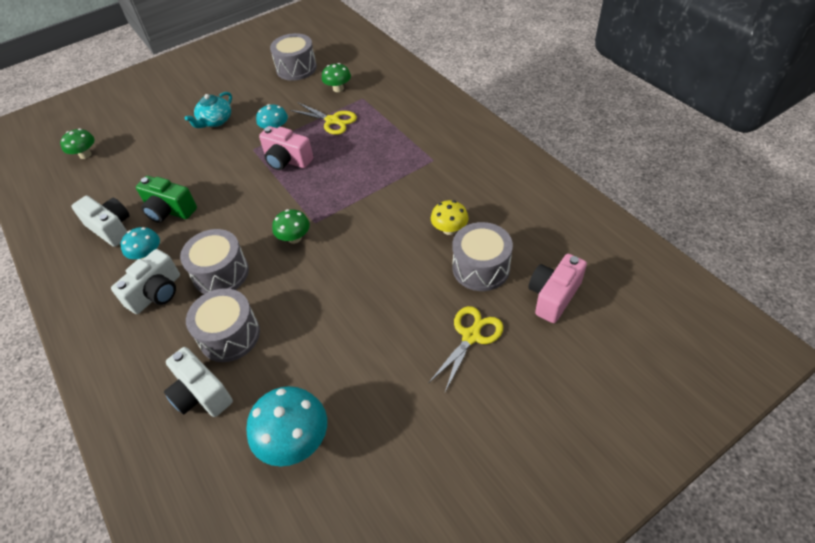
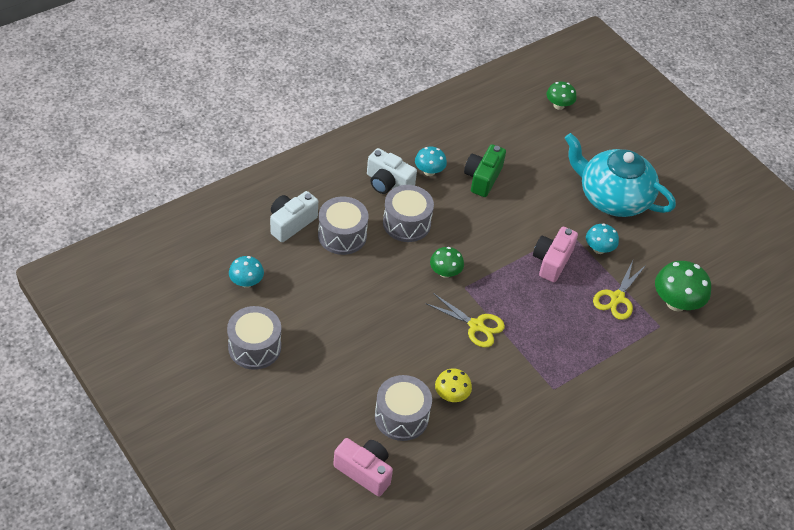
camera: 80 degrees right, 0 degrees up
(111, 228) = (462, 142): white camera -> none
(215, 121) = (613, 197): turquoise teapot -> turquoise teapot, size x2.00
(295, 441) = (246, 282): turquoise mushroom -> turquoise mushroom, size x0.61
(296, 68) = (713, 262): grey drum -> grey drum (254, 347)
(338, 89) = (676, 302): green mushroom -> green mushroom, size x1.63
(471, 336) = (326, 401): yellow scissors -> yellow scissors (476, 325)

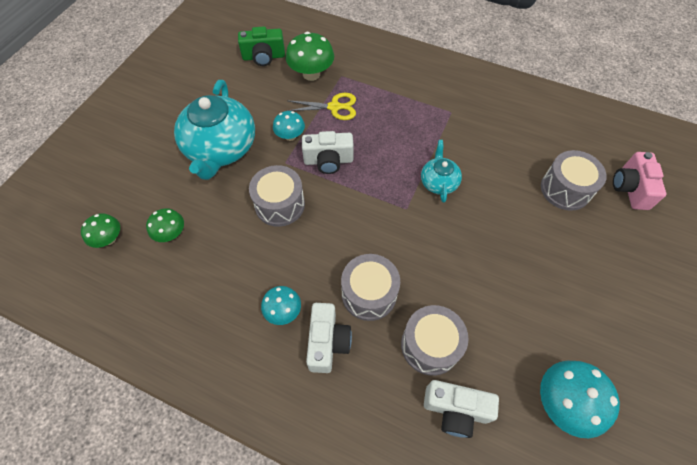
camera: 115 degrees left, 10 degrees up
(246, 282) = (563, 402): turquoise mushroom -> turquoise mushroom, size x1.63
(254, 347) = (618, 340): grey drum -> grey drum (280, 204)
(445, 272) = (402, 230): green mushroom -> green mushroom (171, 234)
(451, 395) = (516, 167): yellow mushroom -> none
(476, 325) = (438, 182): yellow scissors -> turquoise teapot
(482, 178) = (261, 257): green camera -> green camera (264, 57)
(552, 261) = (328, 161): pink camera -> white camera

